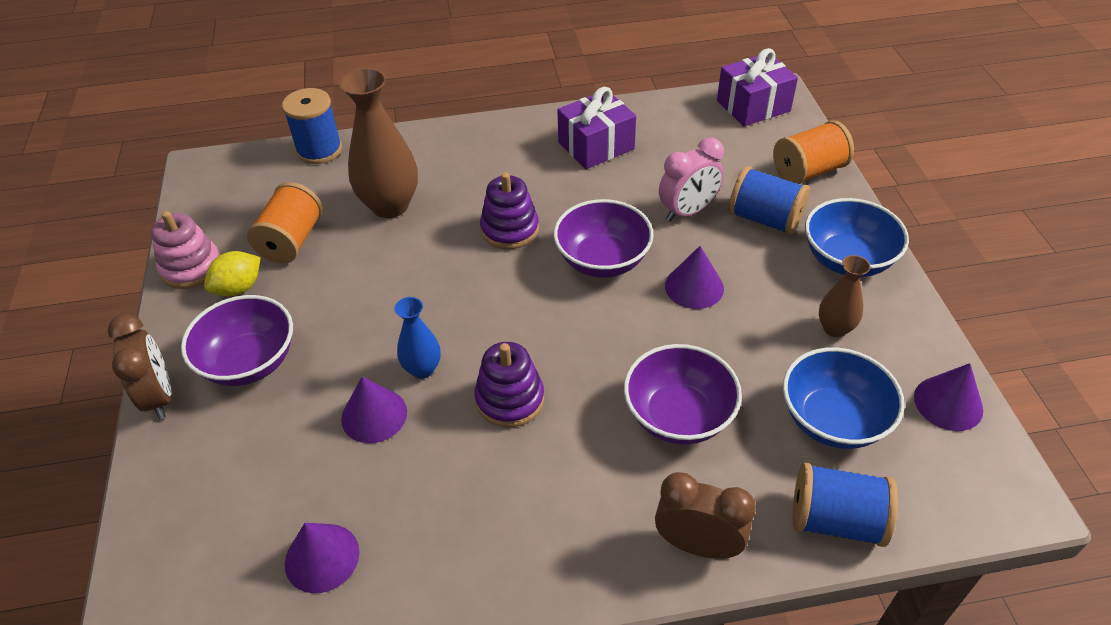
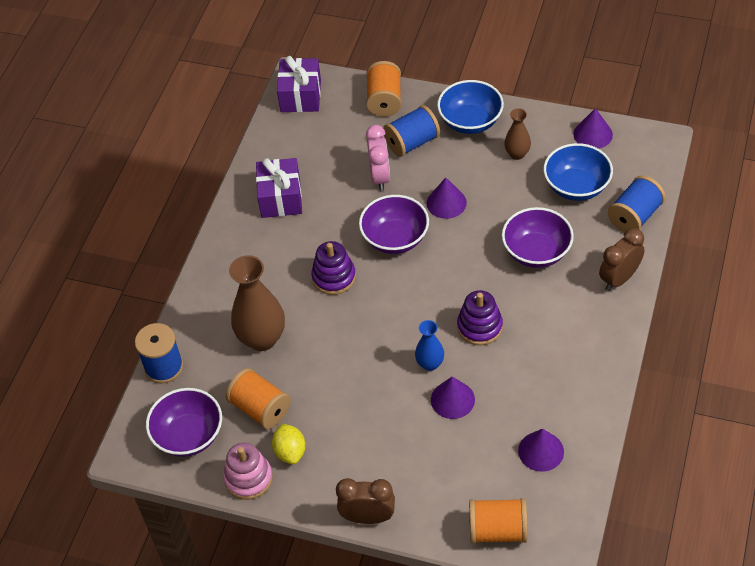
camera: 60 degrees left, 5 degrees up
(166, 553) = (497, 530): none -> orange spool
(249, 362) = (367, 458): purple bowl -> purple bowl (189, 435)

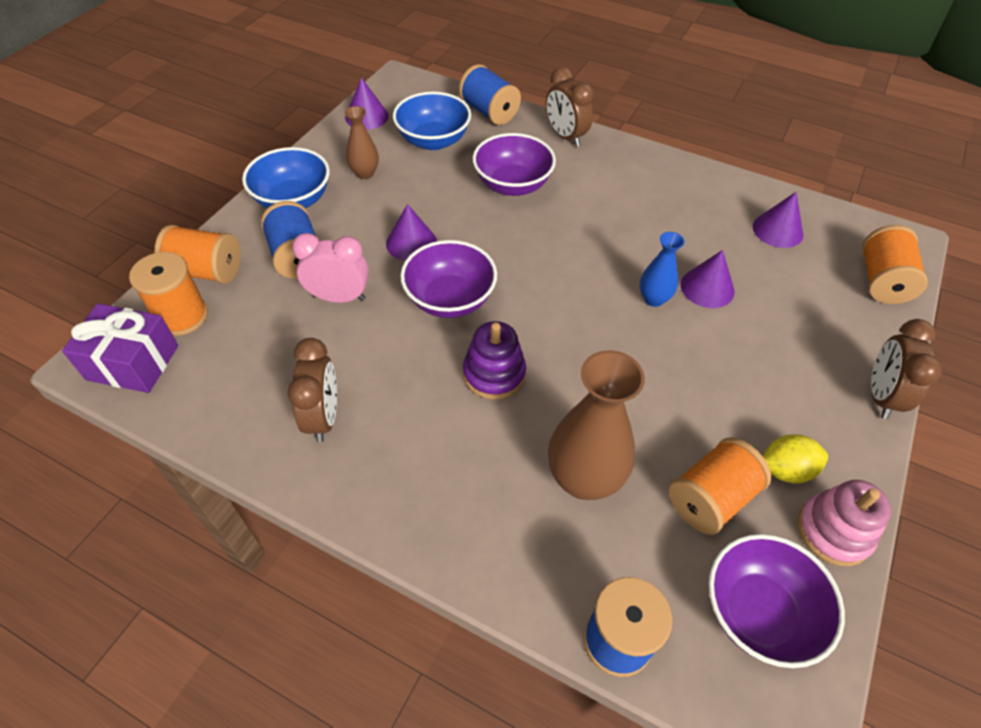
camera: 85 degrees left, 0 degrees up
(281, 198) = (323, 417): purple gift -> brown clock
(342, 104) = (182, 316): none -> orange spool
(479, 327) = (606, 247): purple stacking toy -> none

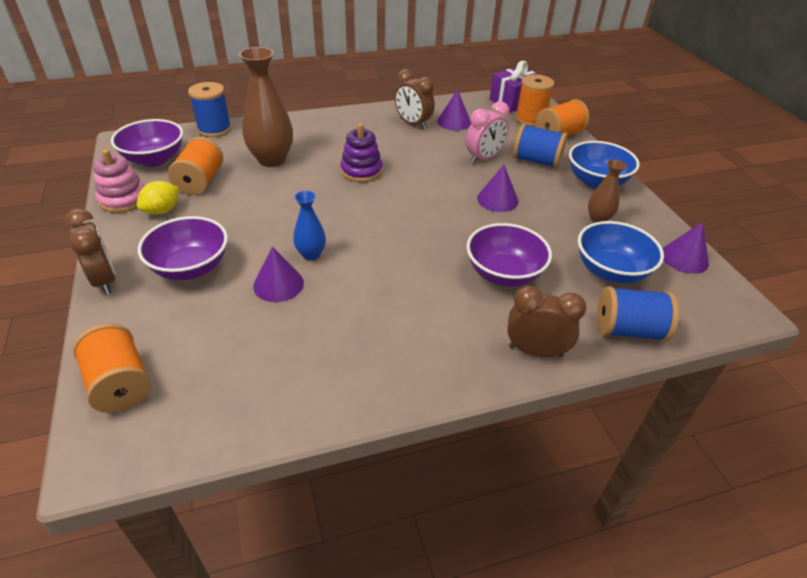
camera: 135 degrees right, 10 degrees down
(450, 299) = (430, 186): purple bowl -> purple bowl (191, 267)
(777, 230) = (250, 378): purple cone -> purple cone (454, 122)

